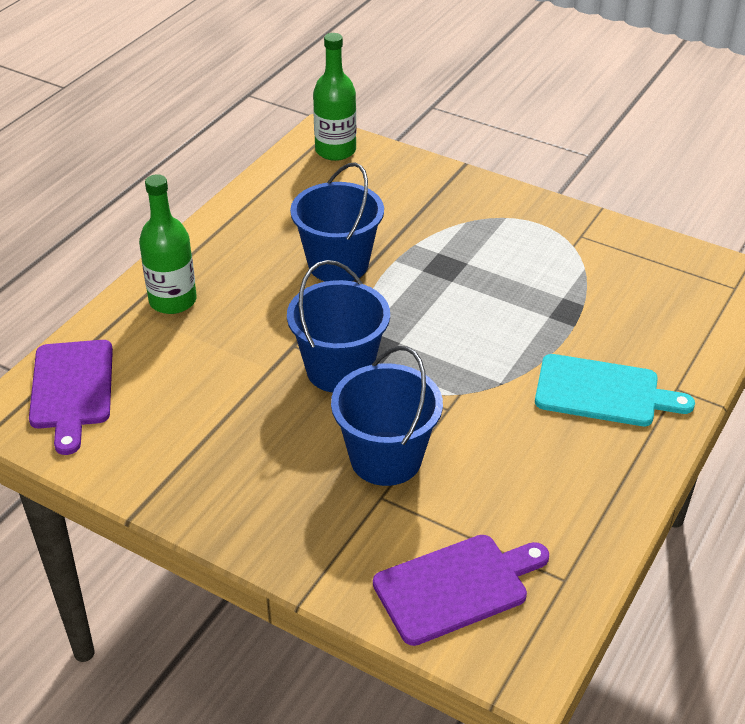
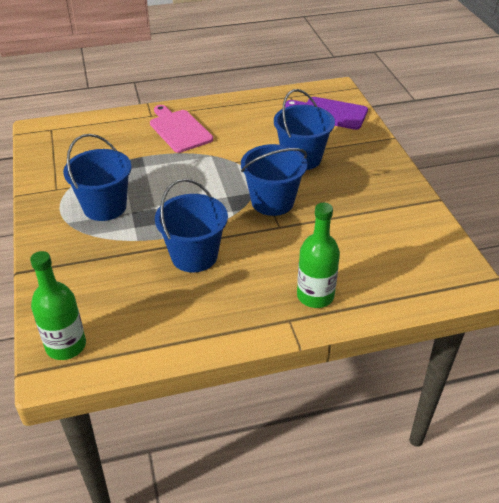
camera: 135 degrees left, 0 degrees up
(71, 389) = (424, 276): purple cutting board -> none
(501, 250) = (105, 207): none -> blue bucket
(603, 392) = (179, 129): turquoise cutting board -> pink cutting board

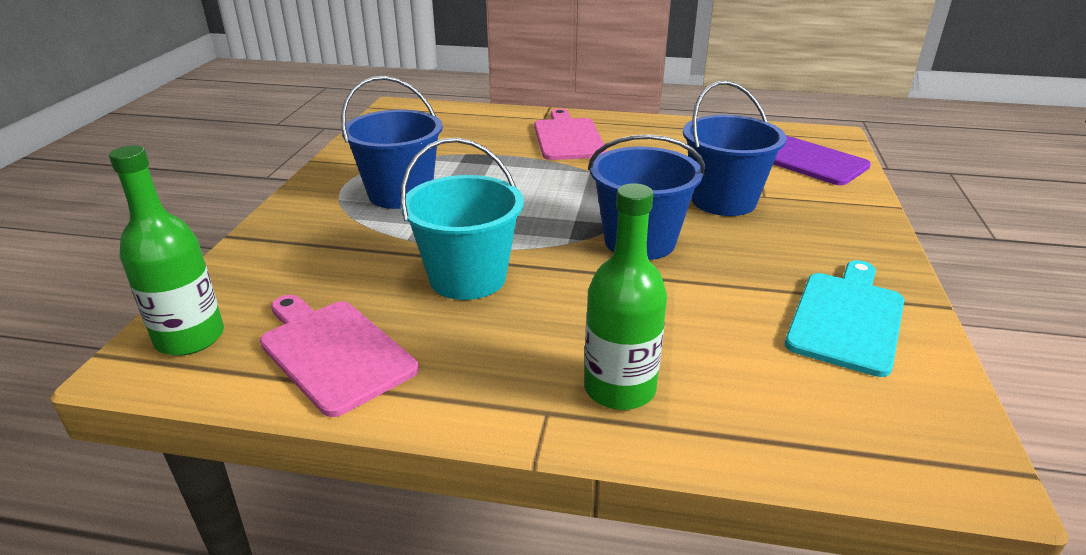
camera: 25 degrees right, 10 degrees down
(157, 325) = (334, 352): none -> pink cutting board
(194, 256) = (467, 278): blue bucket -> turquoise bucket
(398, 221) = (847, 318): none -> turquoise cutting board

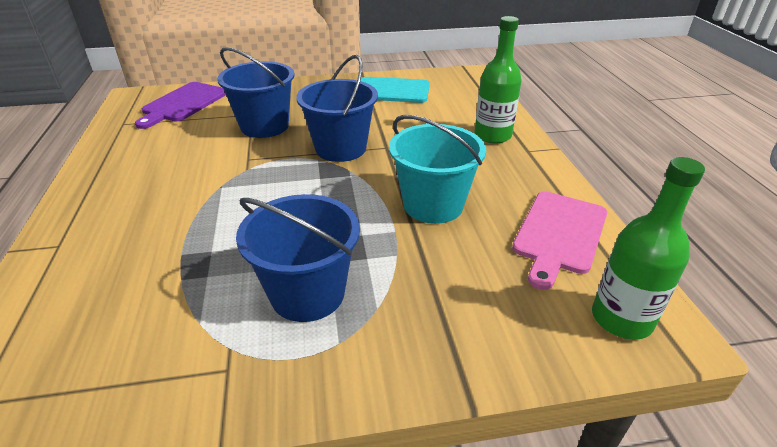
camera: 110 degrees left, 5 degrees up
(568, 137) = (130, 214): pink cutting board -> none

